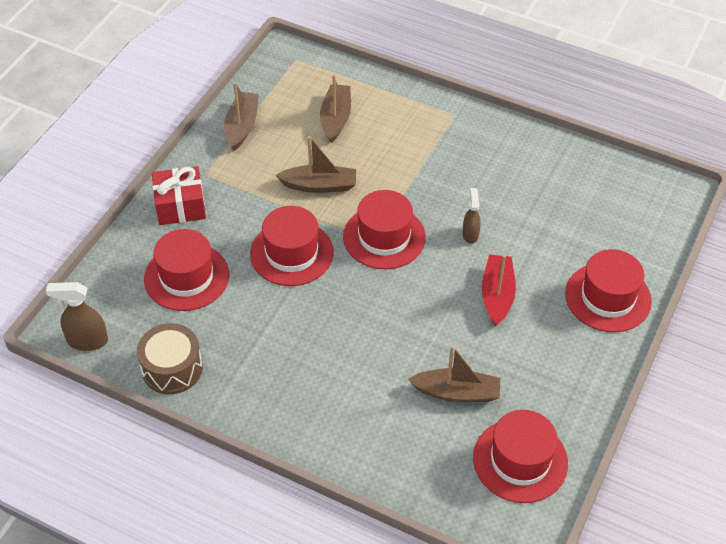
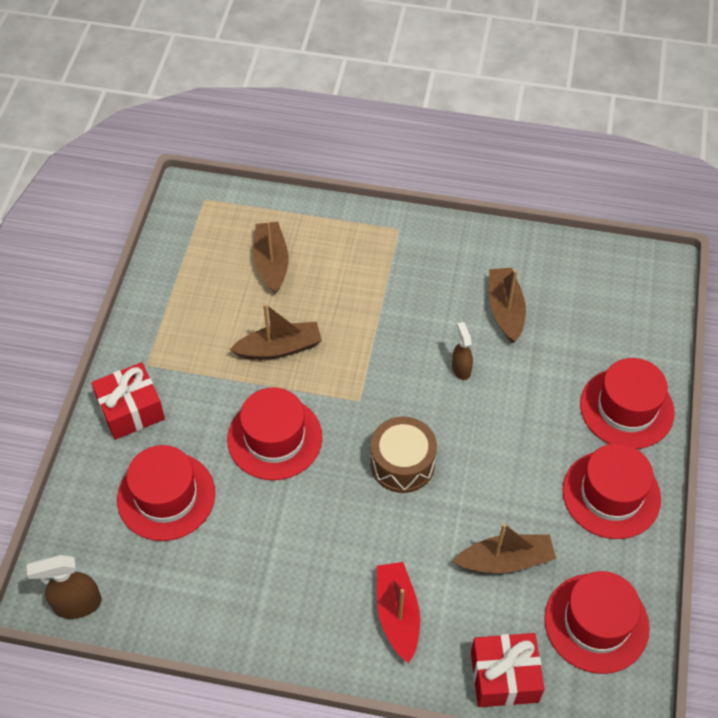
camera: 15 degrees left, 5 degrees up
(172, 368) = (186, 613): brown drum -> brown drum (402, 463)
(241, 126) = (169, 295): brown boat -> brown boat (505, 310)
(384, 237) = (370, 394): red hat -> red hat (611, 494)
(424, 482) = (504, 677): none -> red gift
(497, 295) = (511, 434): red boat -> red boat (397, 614)

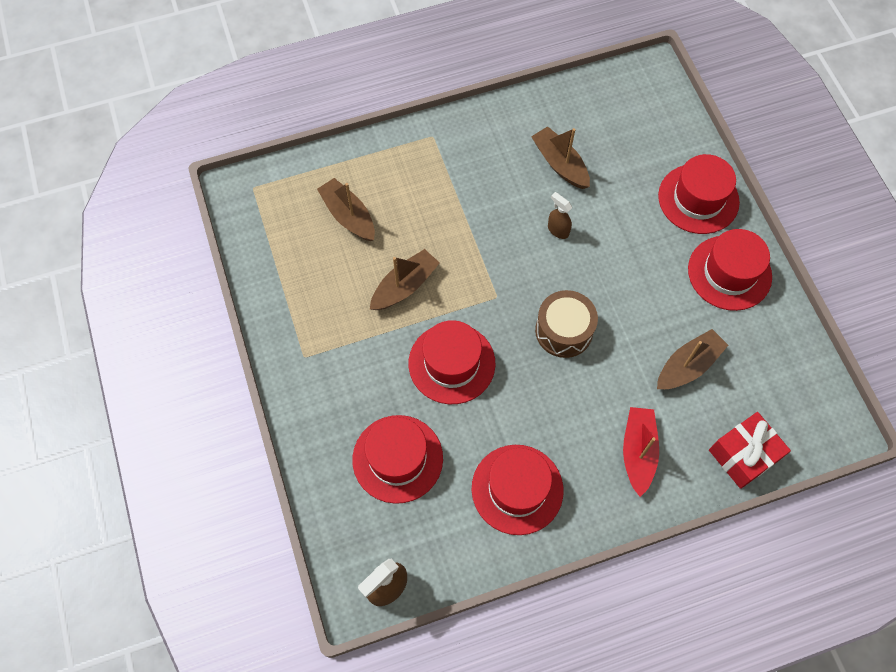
camera: 30 degrees left, 10 degrees up
(131, 410) = (318, 403): red gift -> none
(397, 614) = (638, 452): red boat -> red boat turned 45 degrees clockwise
(596, 623) = (780, 377): red hat -> red hat (517, 489)

